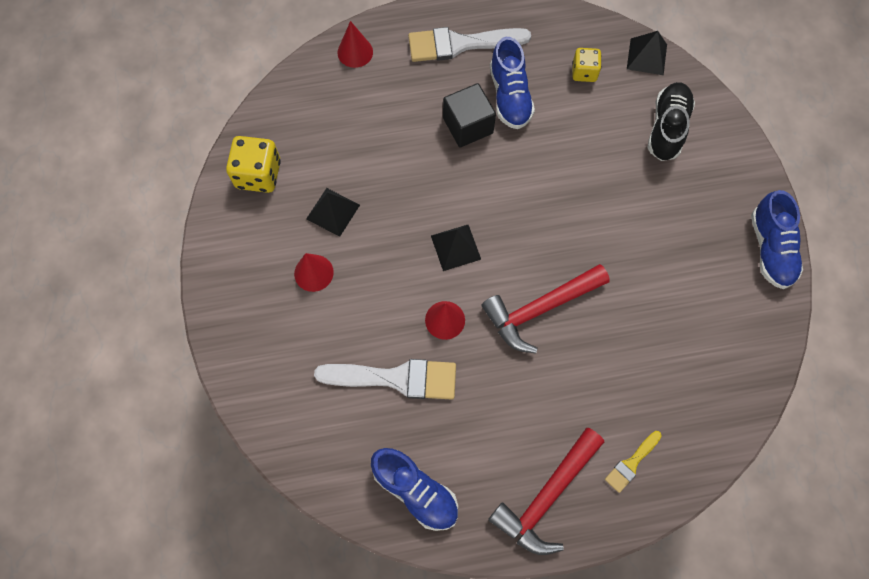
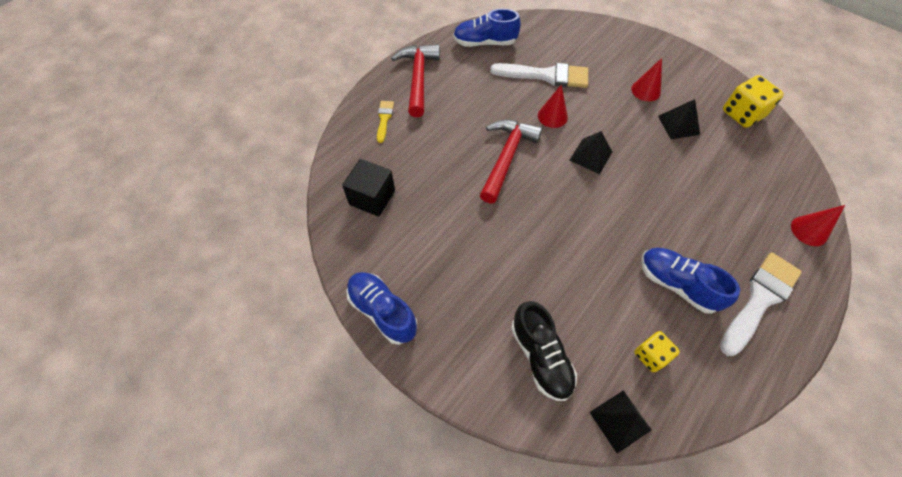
camera: 140 degrees right, 10 degrees down
(396, 378) = (546, 76): white brush -> white brush turned 135 degrees counterclockwise
(468, 125) = (675, 237): black cube -> black cube (372, 198)

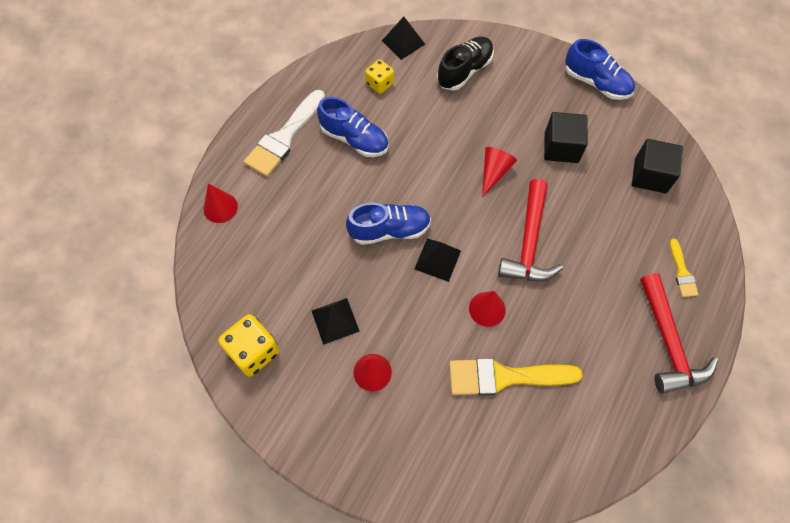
camera: 170 degrees right, 5 degrees up
(450, 239) = (561, 147): none -> black cube
(485, 43) = (602, 428): blue shoe -> blue shoe (389, 230)
(526, 224) = (494, 172): none -> red cone
(540, 356) = (464, 71): black shoe -> black shoe turned 75 degrees clockwise
(546, 76) = (505, 377): white brush -> yellow brush

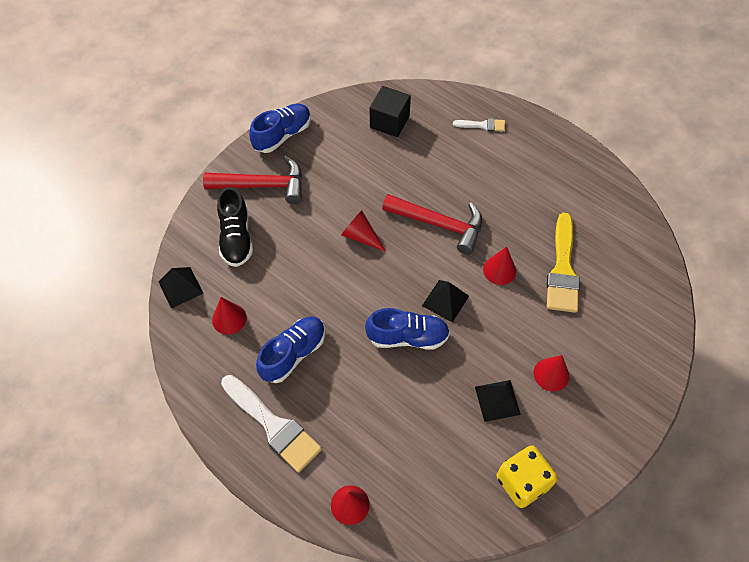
camera: 80 degrees left, 5 degrees down
(380, 84) = (229, 318): yellow dice -> red cone
(389, 230) = (407, 337): blue shoe -> blue shoe turned 90 degrees clockwise
(464, 71) = (236, 238): black shoe -> black shoe turned 150 degrees counterclockwise
(561, 147) = (346, 178): black cube -> none
(668, 343) = (542, 150): red hammer -> red hammer (262, 185)
(682, 272) = (482, 125): yellow brush -> white brush

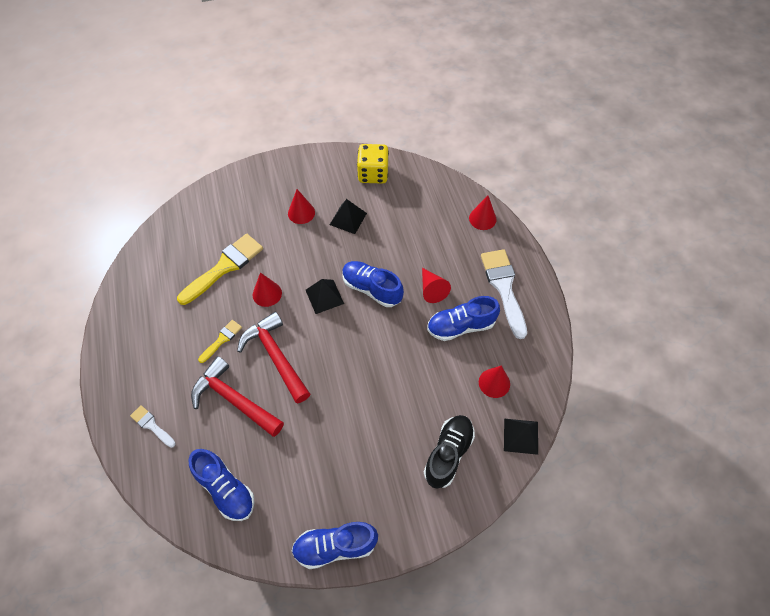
camera: 145 degrees left, 0 degrees up
(262, 185) = (392, 496): red hammer -> red hammer (234, 399)
(361, 236) = (344, 386): red cone -> red cone (432, 289)
(389, 122) = (225, 489): black cube -> blue shoe
(496, 209) = (222, 340): none -> yellow brush

